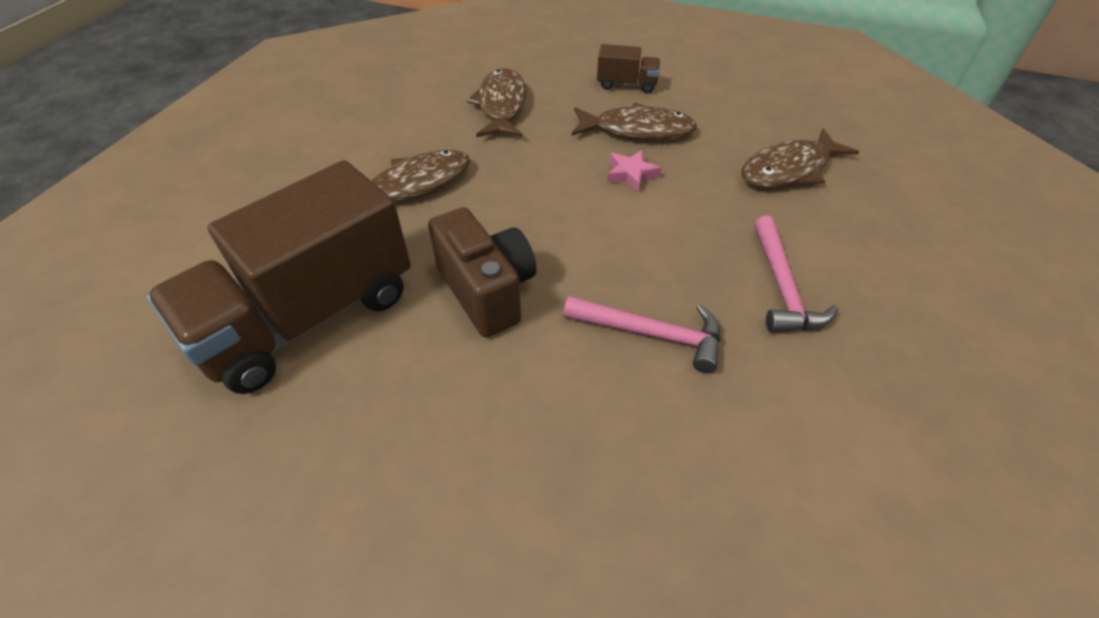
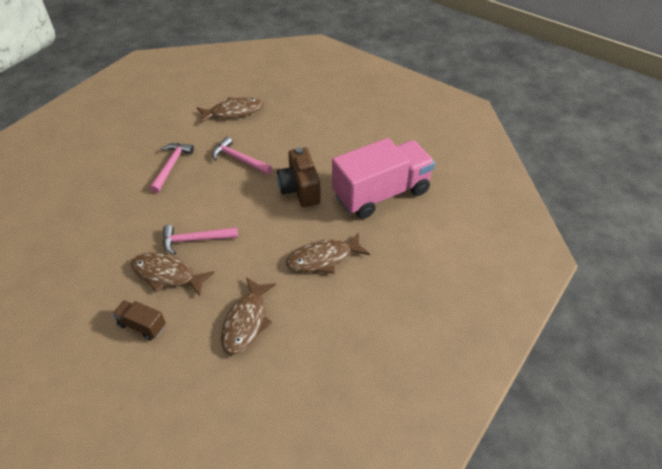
camera: 165 degrees left, 0 degrees up
(308, 317) = (381, 193): brown truck -> pink truck
(631, 174) = (195, 240): pink star -> pink hammer
(789, 169) = (105, 224): brown fish -> brown fish (233, 112)

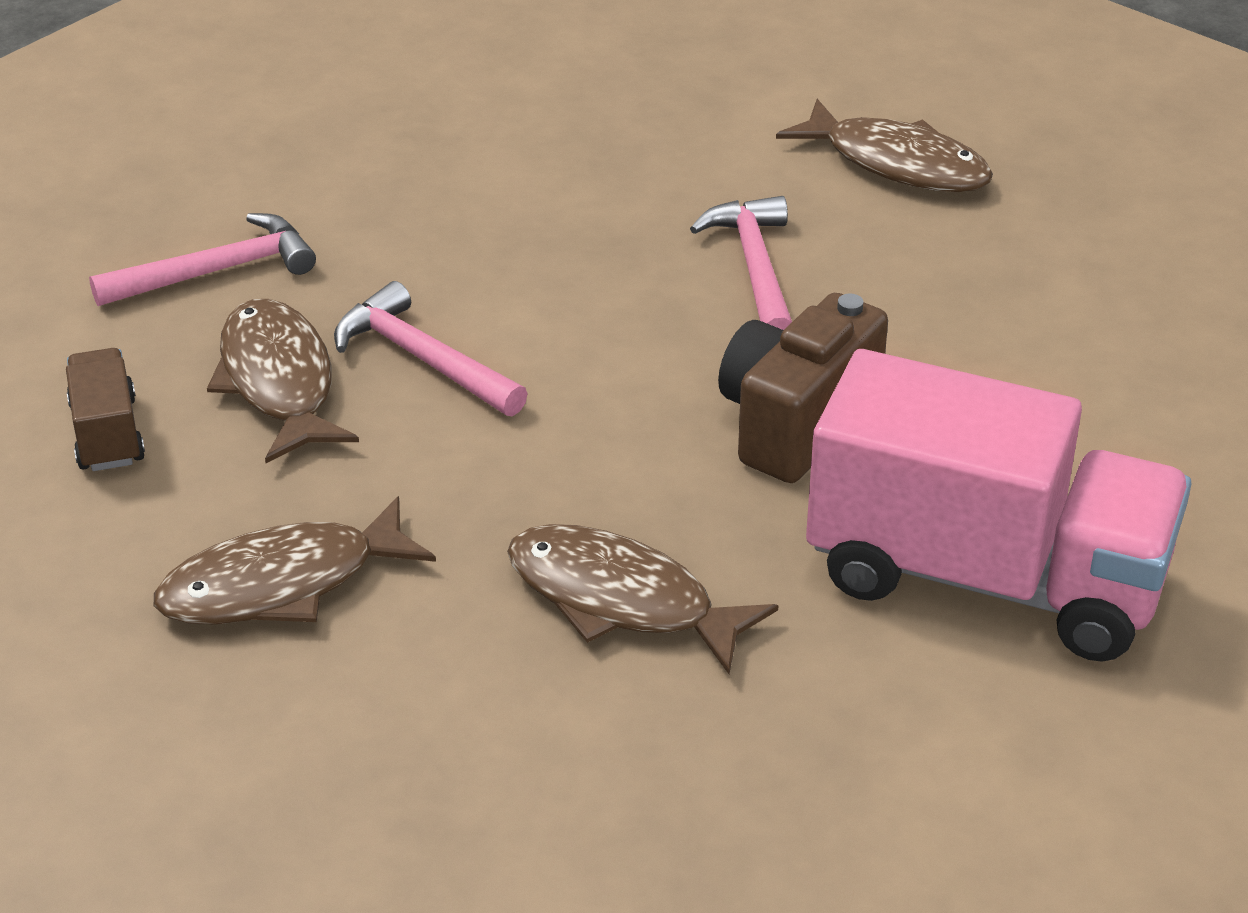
camera: 50 degrees right, 10 degrees down
(171, 166) = (592, 188): pink hammer -> pink hammer (216, 271)

